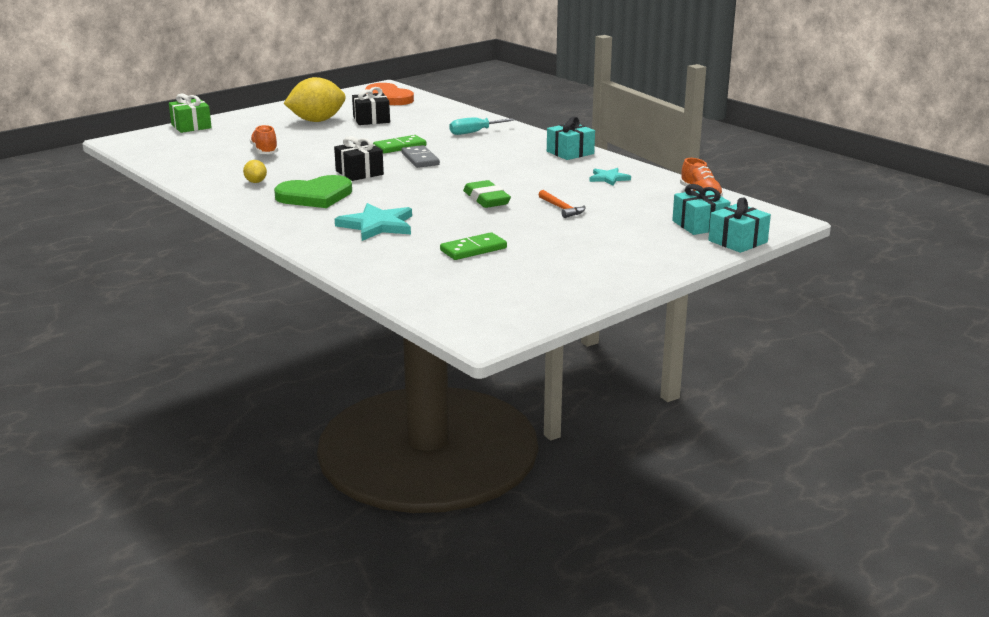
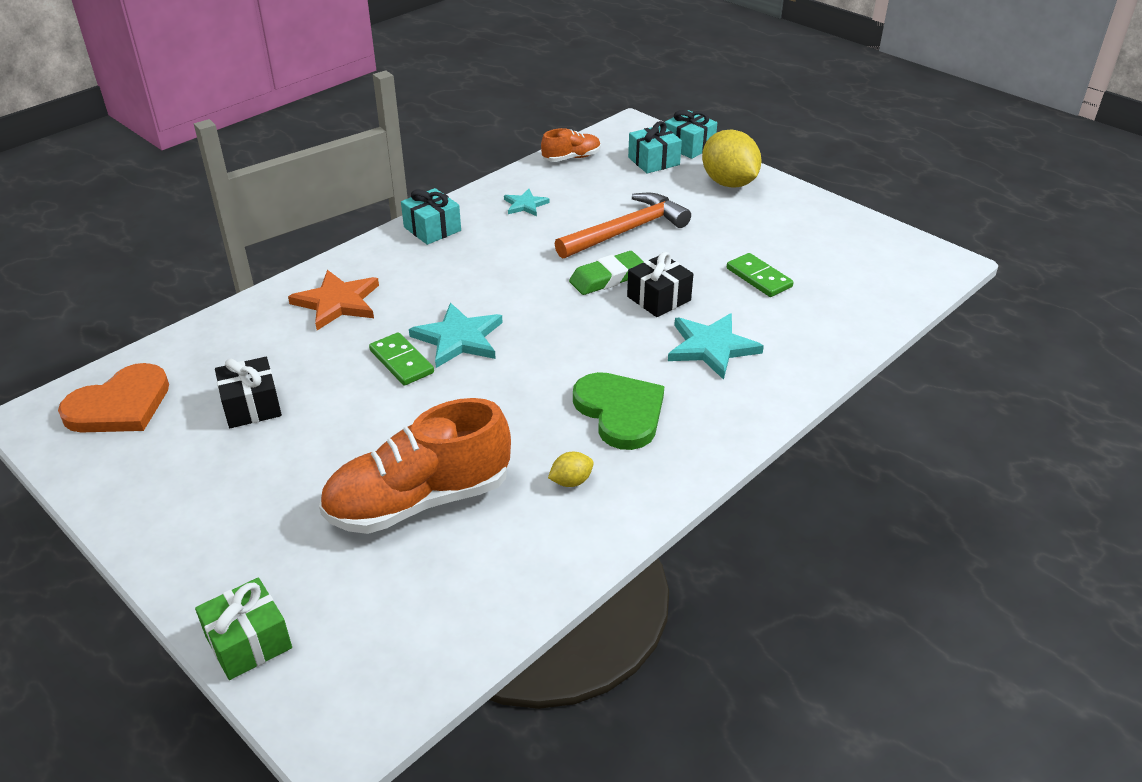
camera: 95 degrees left, 15 degrees up
(265, 151) = (419, 501): orange shoe -> orange shoe, size x2.02
(317, 121) = (245, 468): yellow lemon -> yellow lemon (728, 183)
(359, 173) = (520, 385): black gift -> black gift (658, 298)
(420, 159) = (459, 338): grey domino -> turquoise star
(474, 132) = (337, 302): turquoise screwdriver -> orange star
(561, 209) = (627, 231): orange hammer -> orange hammer, size x2.10

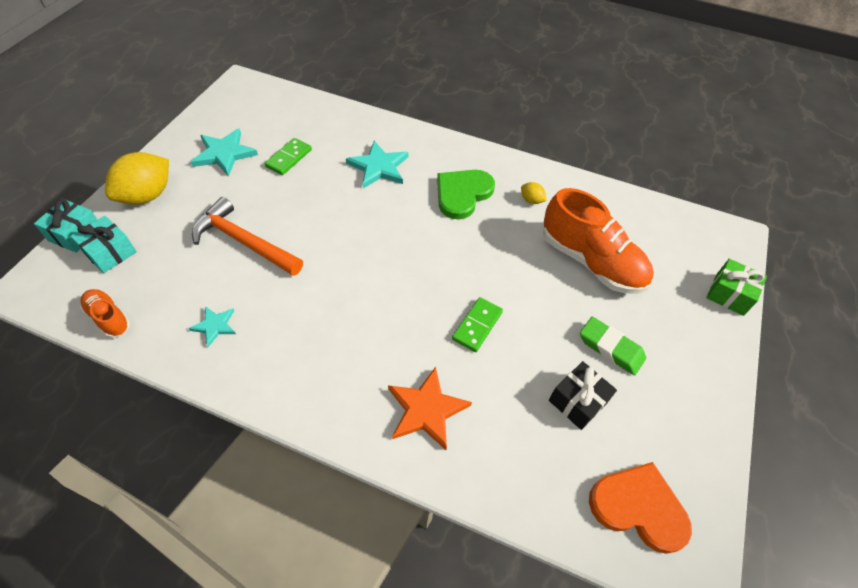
camera: 115 degrees left, 15 degrees up
(432, 229) = (279, 386): turquoise gift -> none
(459, 338) = (433, 301): turquoise star -> turquoise star (224, 154)
(607, 278) = (318, 236): green eraser -> green eraser (610, 348)
(658, 298) = (334, 202): black gift -> none

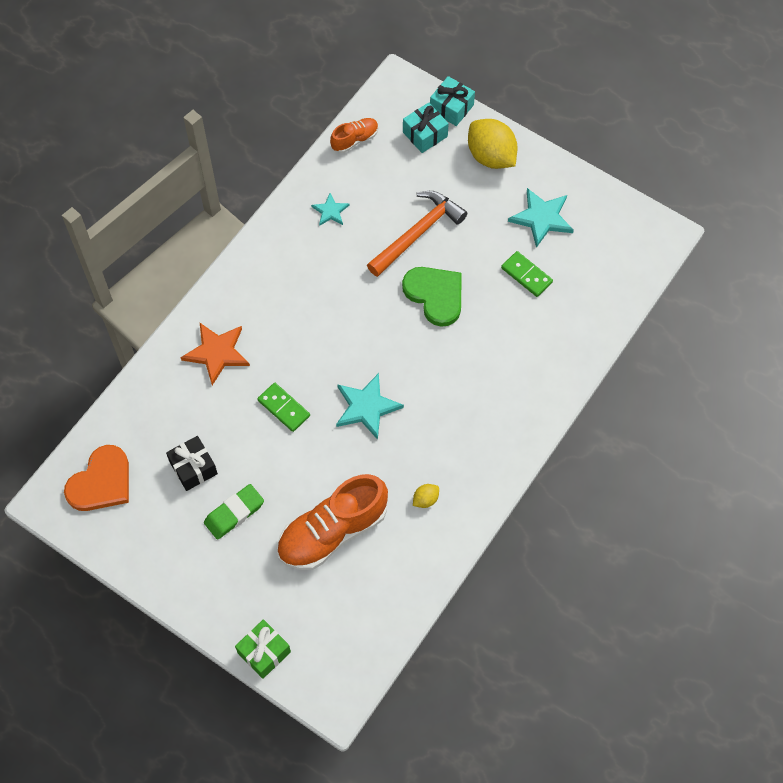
camera: 105 degrees right, 10 degrees up
(379, 167) = (500, 358): turquoise star -> turquoise star (366, 407)
(462, 194) = (446, 432): green heart -> green heart (435, 295)

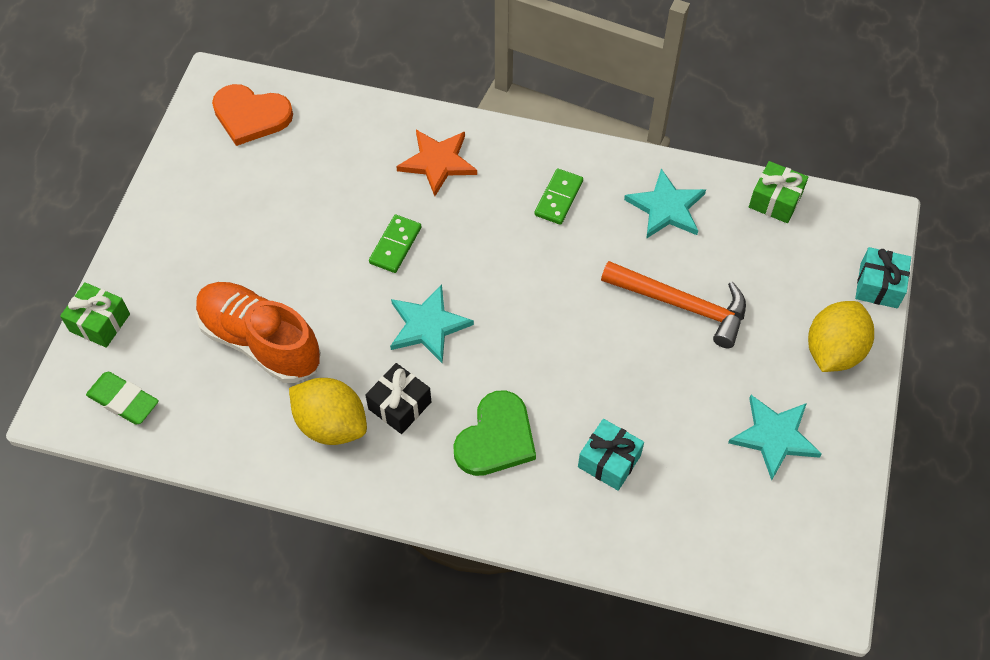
camera: 70 degrees right, 5 degrees down
(193, 468) = (294, 187): black gift -> black gift (399, 405)
(234, 513) = (253, 241): green eraser -> green eraser (123, 401)
(330, 211) = (666, 208): turquoise star -> turquoise star, size x1.72
(355, 140) = (775, 200): orange shoe -> green gift
(425, 134) = (824, 269): turquoise gift -> turquoise gift (609, 461)
(425, 499) = (331, 424): yellow lemon -> yellow lemon, size x2.24
(435, 295) = (606, 350): green heart -> green heart (496, 438)
(526, 275) = (682, 444): green domino -> green domino (559, 198)

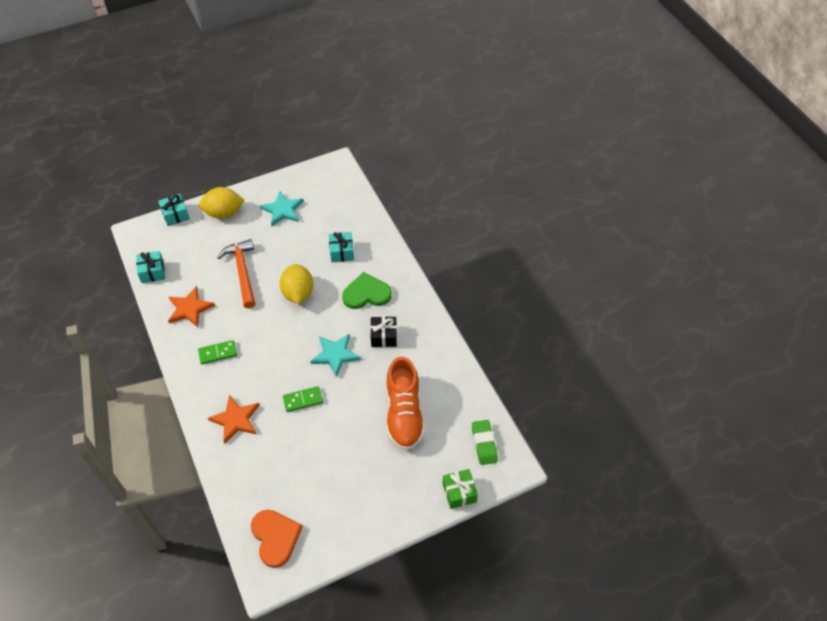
camera: 130 degrees left, 5 degrees down
(331, 424) = (416, 354): yellow lemon -> yellow lemon (298, 293)
(666, 208) = (189, 308): turquoise star -> orange star
(775, 200) = (152, 272): green gift -> turquoise gift

